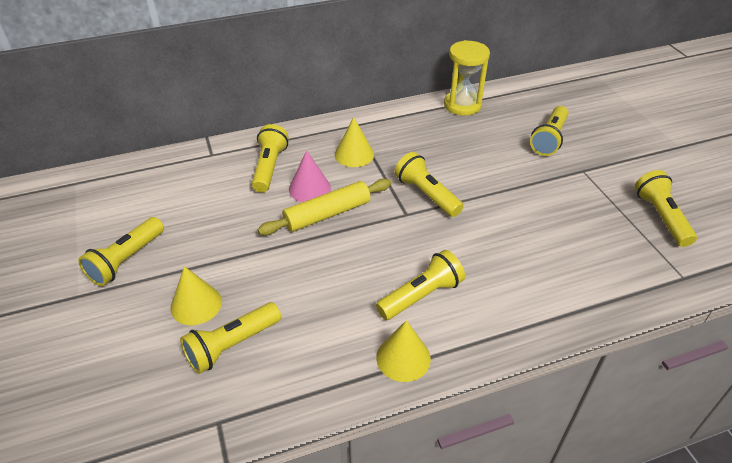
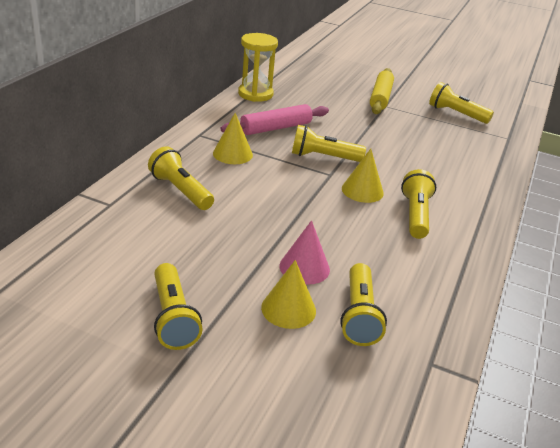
camera: 50 degrees left, 10 degrees down
(309, 188) = (238, 190): pink cone -> pink cone (304, 267)
(327, 214) = (280, 200): yellow rolling pin -> yellow rolling pin (380, 98)
(403, 358) = (461, 253): yellow cone -> yellow cone (362, 190)
(428, 146) = (276, 128): none -> pink rolling pin
(549, 139) = (340, 95): yellow flashlight -> none

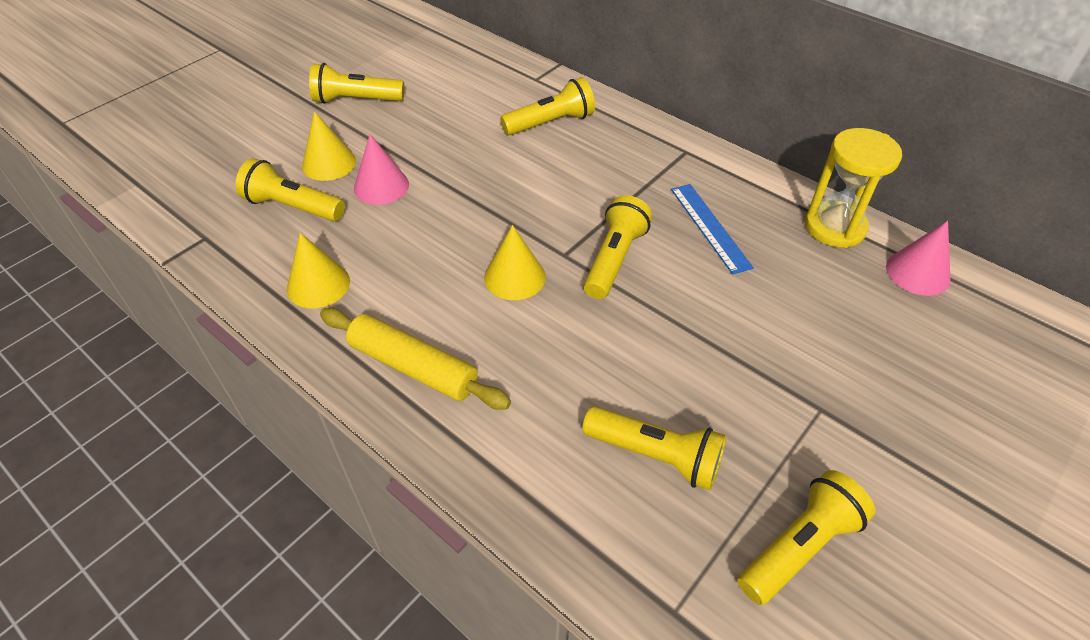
camera: 110 degrees right, 15 degrees up
(232, 154) = (631, 172): yellow cone -> yellow cone (318, 285)
(276, 128) = (709, 227): pink rolling pin -> blue ruler
(280, 78) = (917, 272): none -> pink cone
(380, 98) = (862, 414): yellow rolling pin -> yellow rolling pin (413, 367)
(415, 215) = (439, 316): yellow flashlight -> yellow flashlight (656, 456)

